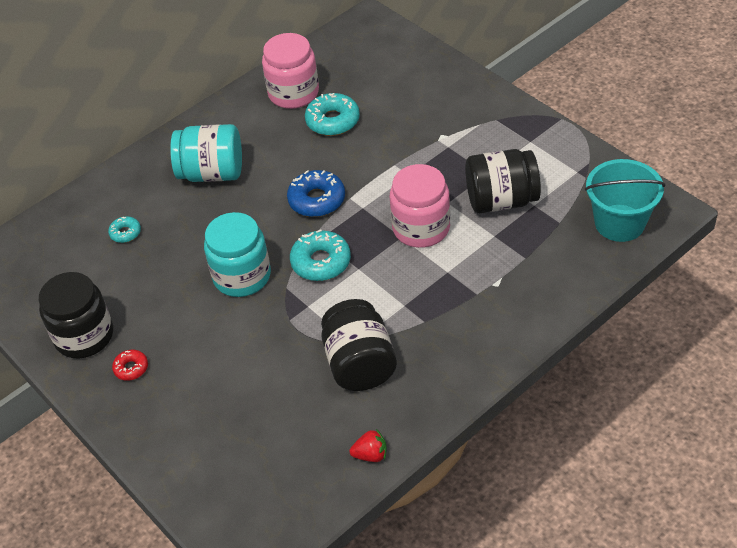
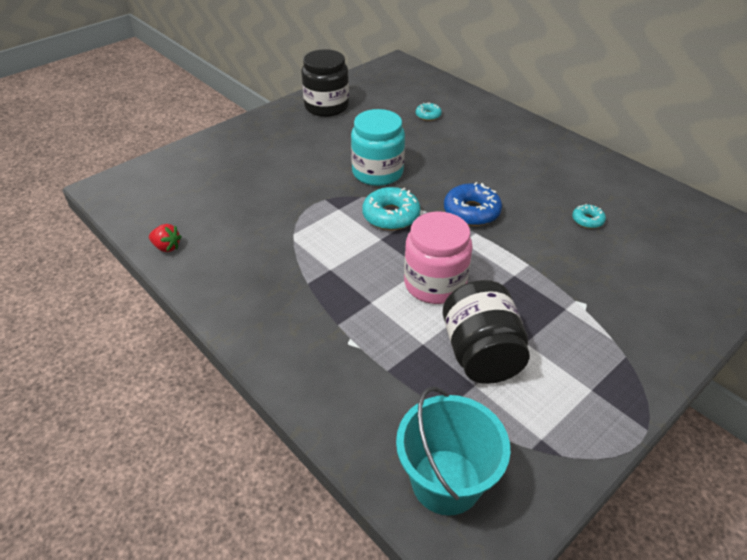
camera: 85 degrees right, 5 degrees down
(131, 368) = (292, 127): red donut -> none
(212, 173) = (500, 151): turquoise jar -> none
(293, 93) = (622, 194): pink jar -> none
(333, 121) = (587, 220): turquoise donut -> turquoise donut, size x0.55
(359, 364) = (266, 240): black jar -> none
(370, 455) = (167, 247): red strawberry -> red strawberry turned 60 degrees counterclockwise

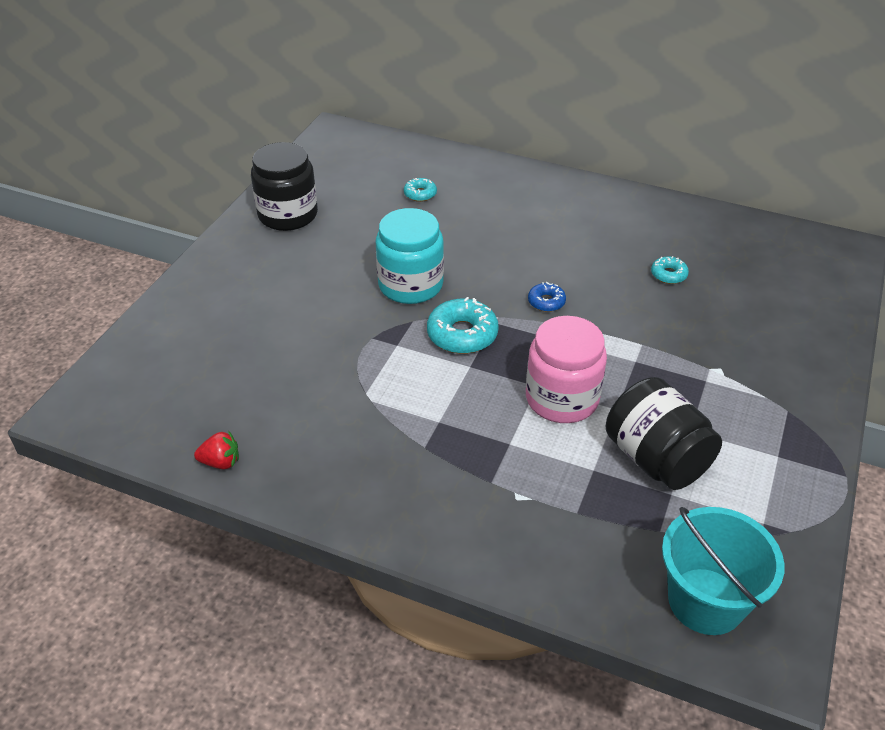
camera: 25 degrees left, 0 degrees up
(471, 212) = (546, 302): blue donut -> blue donut, size x0.55

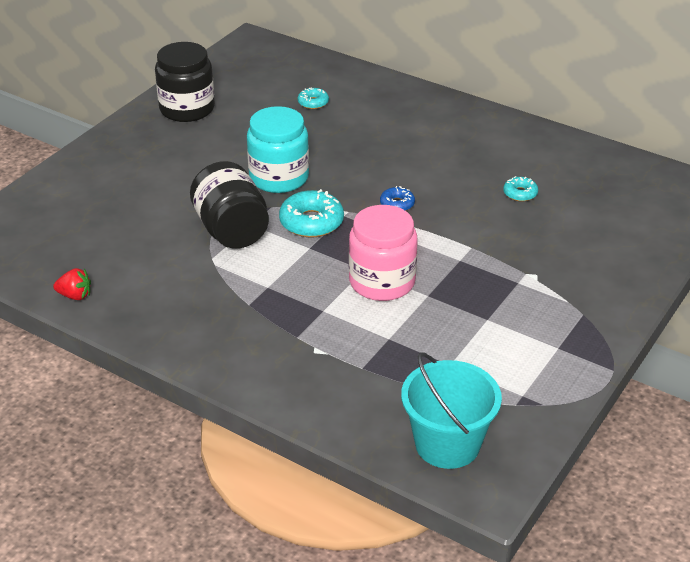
camera: 10 degrees right, 5 degrees down
(656, 459) = (448, 337): black jar -> black jar (231, 230)

